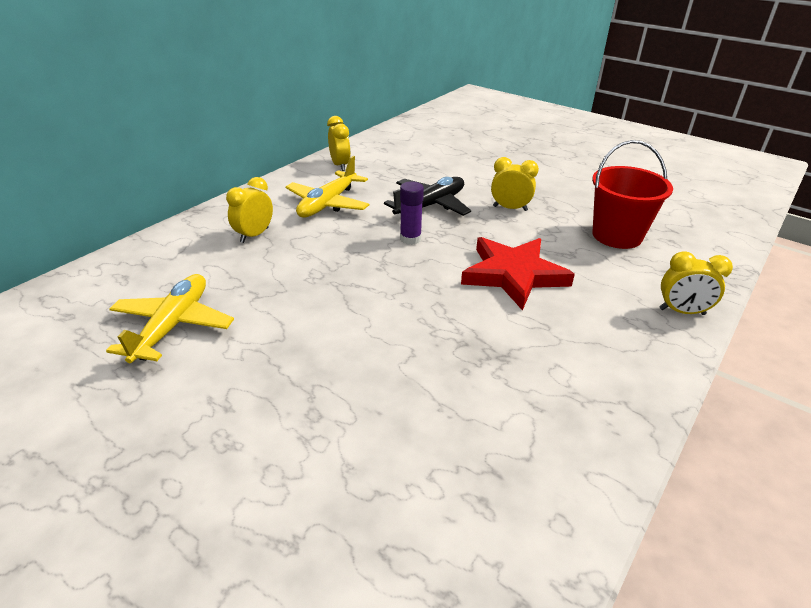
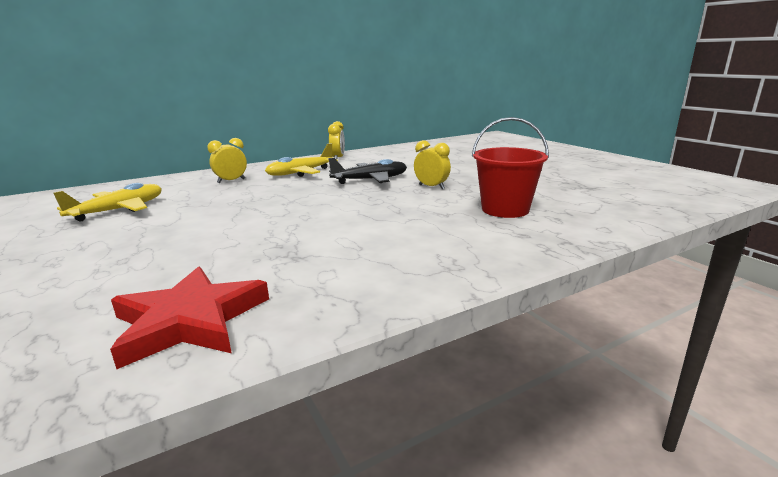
camera: 25 degrees right, 15 degrees down
(410, 239) = (329, 193): purple glue stick -> none
(513, 275) = (377, 218): red star -> red star (190, 320)
(682, 312) = (500, 259): yellow clock -> none

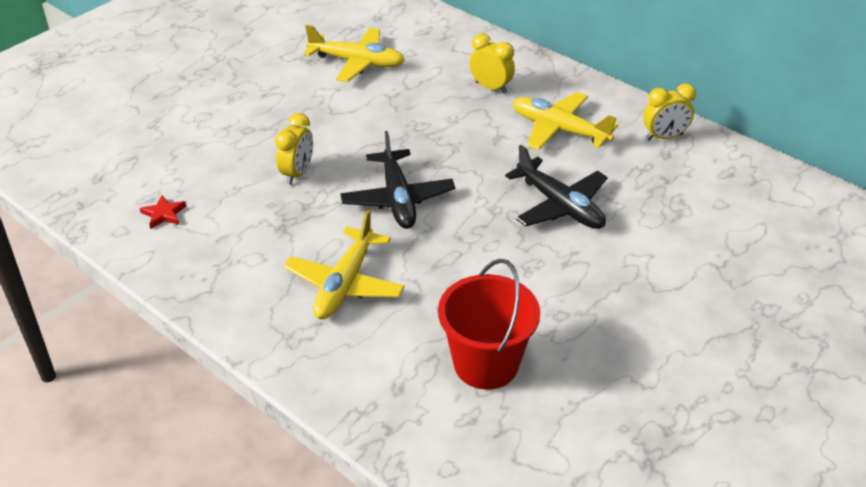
camera: 70 degrees right, 20 degrees up
(190, 320) = (164, 214): red star -> red star, size x0.40
(313, 215) = (398, 199): none -> black plane
(396, 240) = (345, 284): none -> yellow plane
(431, 187) = (557, 274): yellow clock -> yellow clock (297, 173)

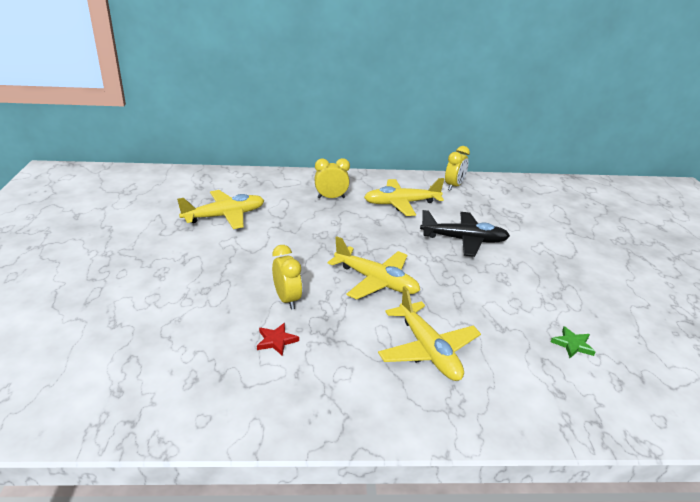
camera: 45 degrees left, 10 degrees down
(164, 214) = (223, 383): red star -> red star (276, 341)
(398, 199) = (376, 281): black plane -> yellow plane
(486, 364) = (572, 344): red bucket -> green star

